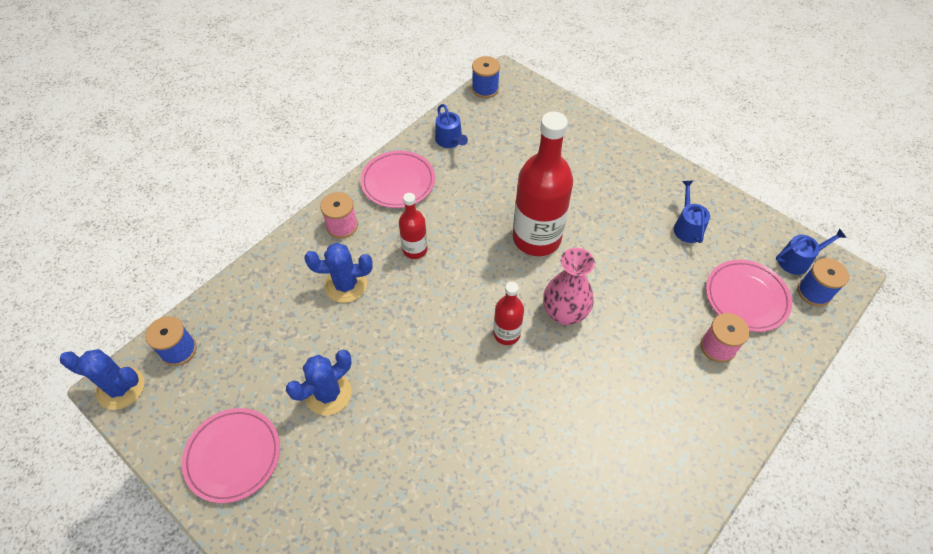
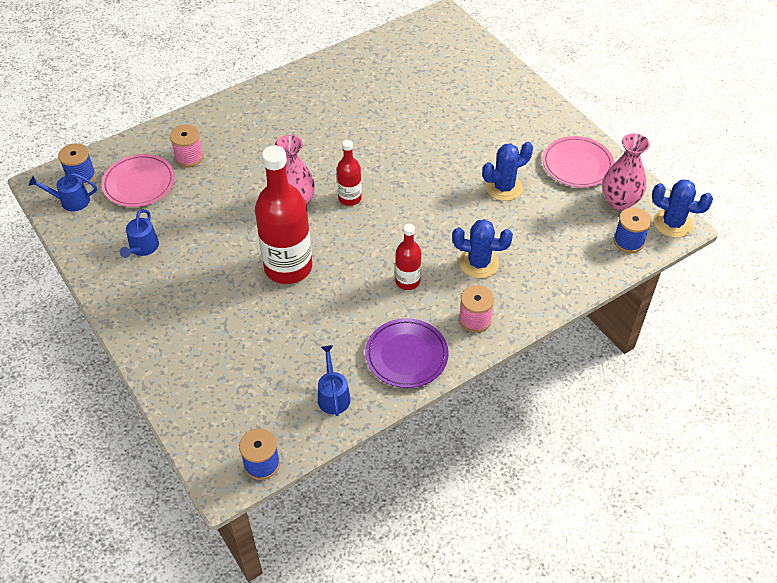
camera: 165 degrees left, 5 degrees down
(182, 406) = (619, 201): none -> pink vase
(398, 182) = (406, 356): pink plate -> purple plate

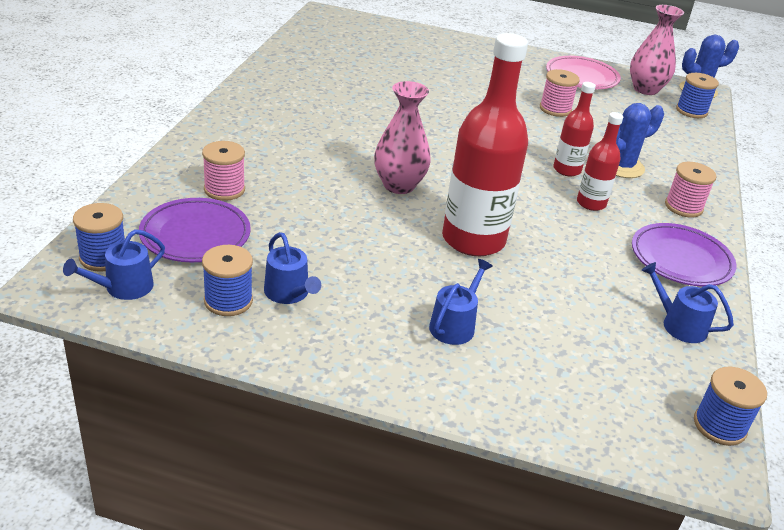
camera: 45 degrees left, 15 degrees down
(109, 236) = (228, 301): none -> blue spool
(139, 183) = (195, 235): pink plate -> purple plate
(202, 317) = (455, 325): none -> blue watering can
(350, 198) = (444, 162): red bottle -> red bottle (567, 170)
(503, 187) = (555, 109): blue cactus -> pink spool

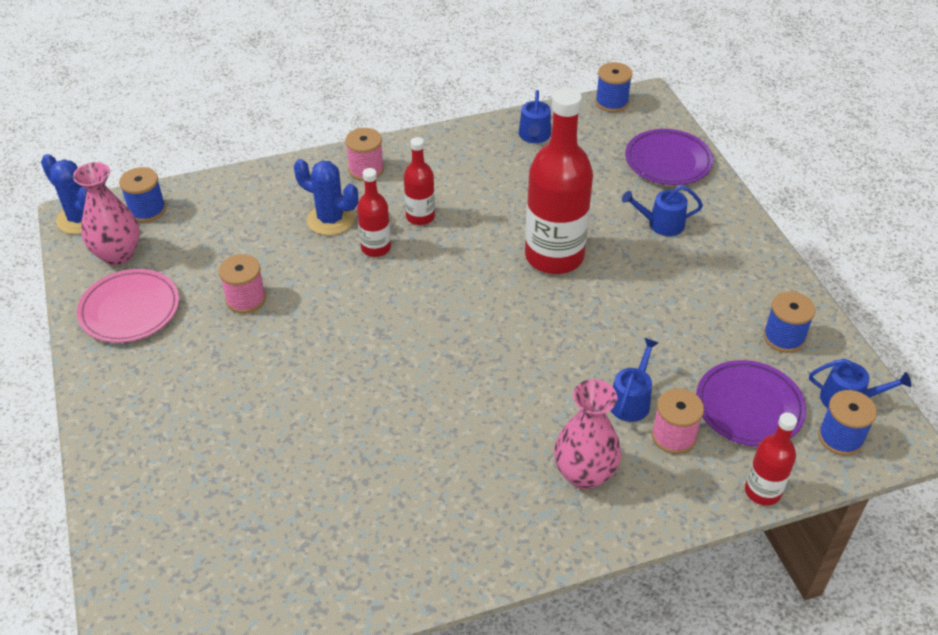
camera: 120 degrees left, 10 degrees up
(129, 195) = (762, 491): none -> red bottle
(289, 293) = (736, 313): blue watering can -> blue watering can (631, 400)
(399, 185) = (528, 333): pink vase -> pink vase (584, 474)
(681, 259) = (451, 153): purple plate -> purple plate (668, 161)

